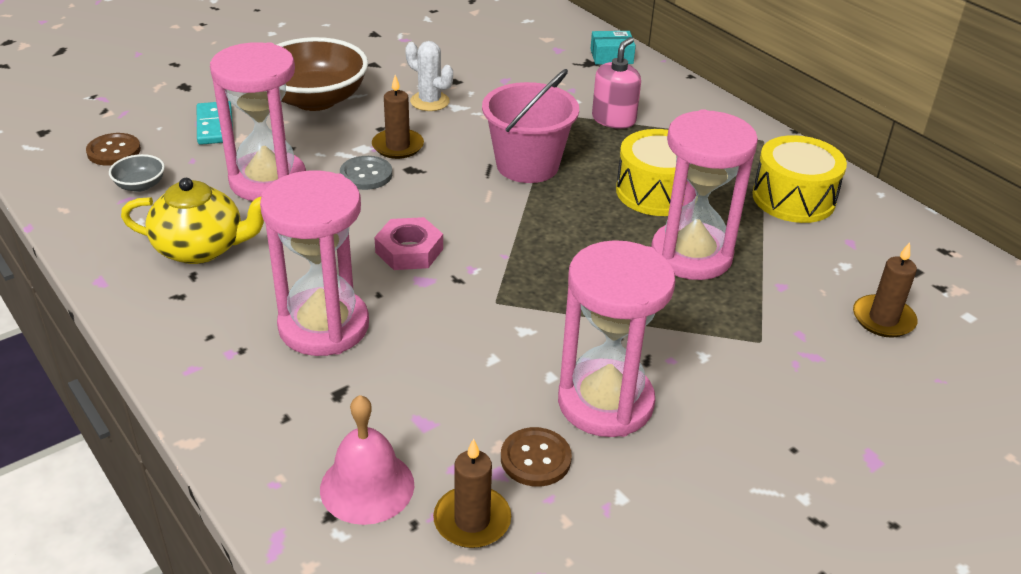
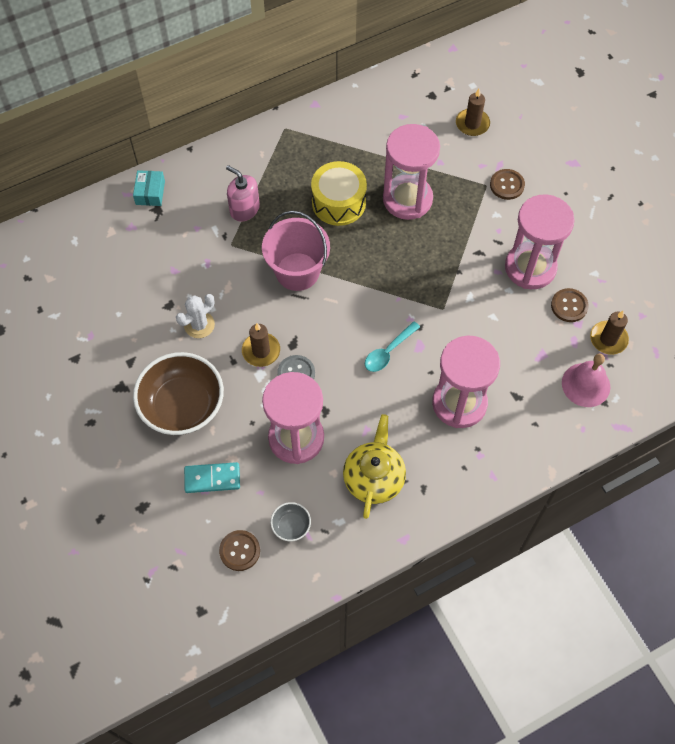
camera: 80 degrees left, 25 degrees up
(409, 250) = (388, 352): pink nut -> turquoise spoon
(773, 366) = (507, 185): none -> brown button
(793, 198) = (354, 131): yellow drum -> none

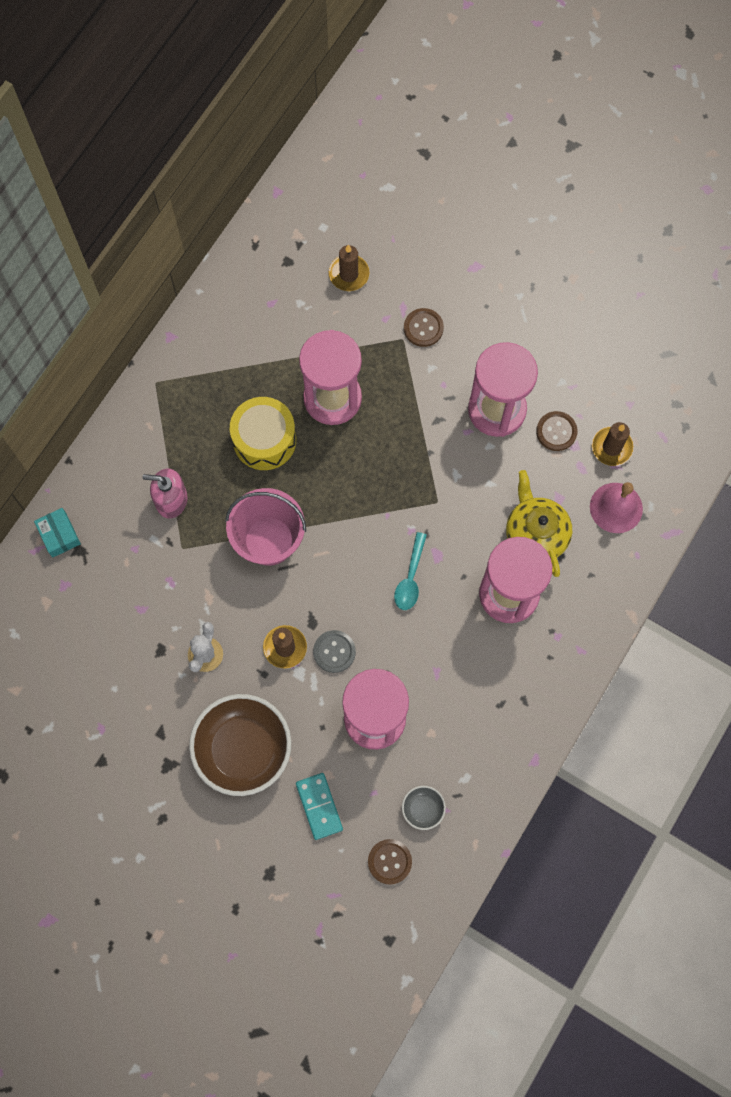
camera: 30 degrees left, 10 degrees up
(212, 479) = (319, 806): turquoise domino -> turquoise domino turned 75 degrees counterclockwise
(374, 478) = (472, 716): yellow teapot -> yellow teapot (535, 534)

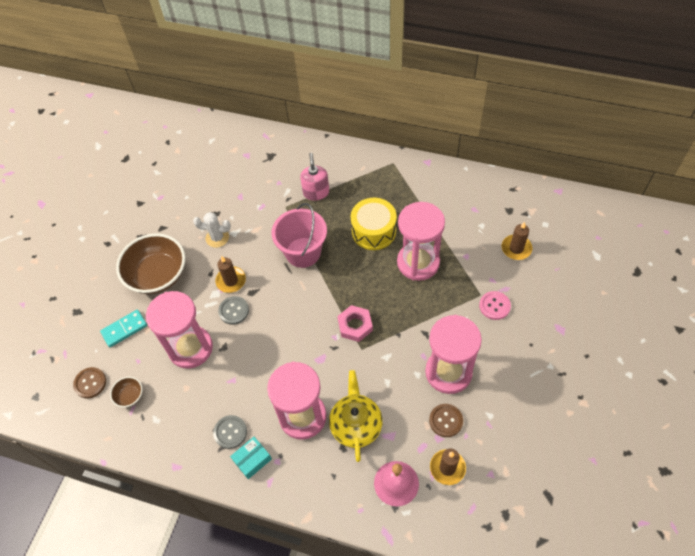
camera: 80 degrees right, 15 degrees down
(59, 535) = (277, 144): turquoise box -> turquoise box (252, 460)
(402, 501) = (355, 325): none -> pink nut
(410, 578) = (298, 345): turquoise spoon -> none
(423, 328) = (494, 306): brown button -> pink button
(423, 809) = (130, 396): grey bowl -> brown bowl
(507, 686) = (230, 432): none -> grey button
(535, 534) = (356, 425): yellow teapot -> yellow teapot turned 60 degrees counterclockwise

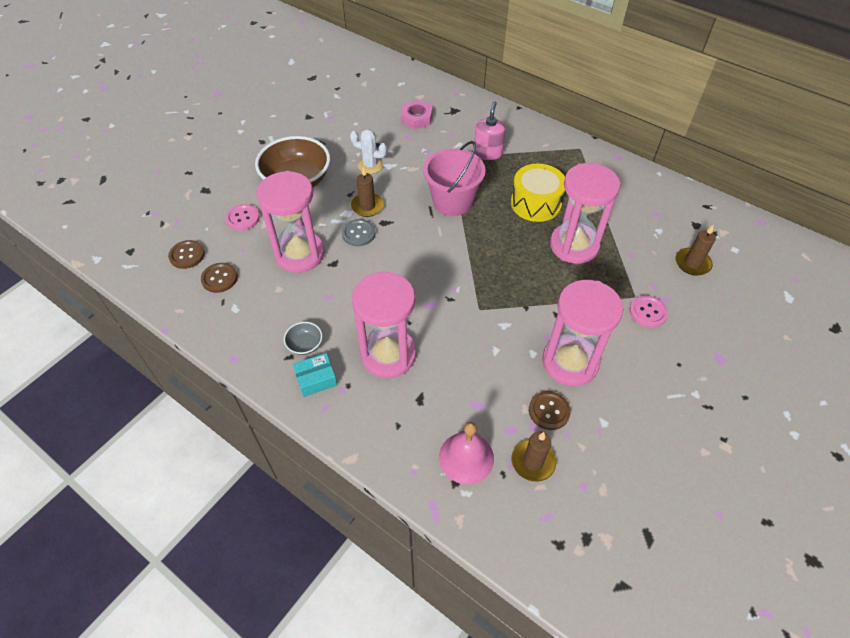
camera: 15 degrees right, 5 degrees down
(124, 329) = (243, 218): turquoise domino -> pink button
(130, 396) = (219, 278): brown bowl -> brown button
(230, 432) = (305, 345): grey button -> grey bowl
(355, 325) = (481, 284): pink nut -> pink nut (416, 118)
(356, 425) = (443, 382): yellow teapot -> none

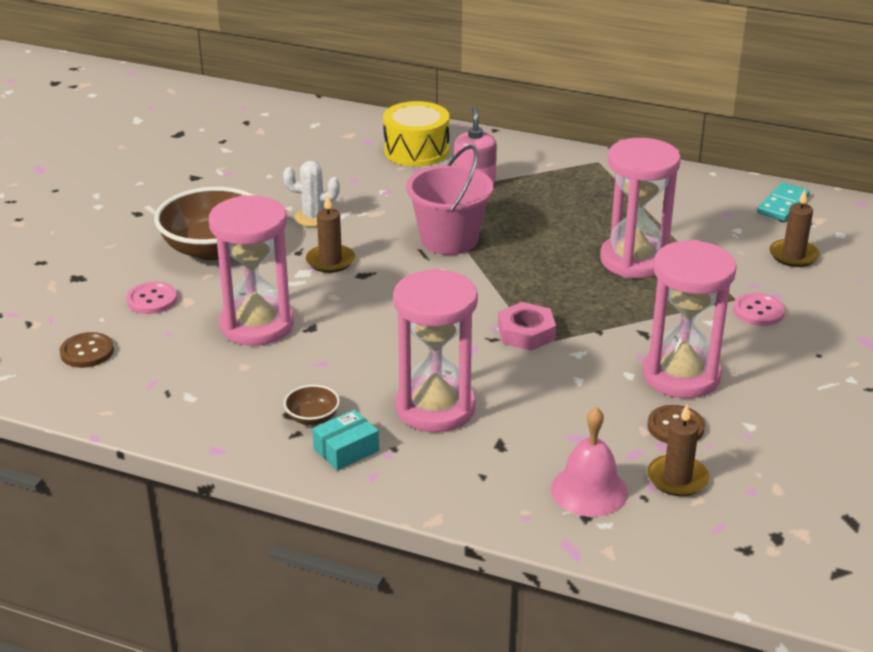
camera: 15 degrees left, 20 degrees down
(219, 278) = (150, 369): brown button -> none
(305, 345) = (312, 418): grey bowl -> brown bowl
(358, 233) = (332, 291): grey button -> none
(416, 118) = (356, 159): pink nut -> pink nut (526, 333)
(535, 203) = (564, 225): yellow drum -> yellow drum (416, 150)
(701, 213) = (782, 205): none -> turquoise domino

